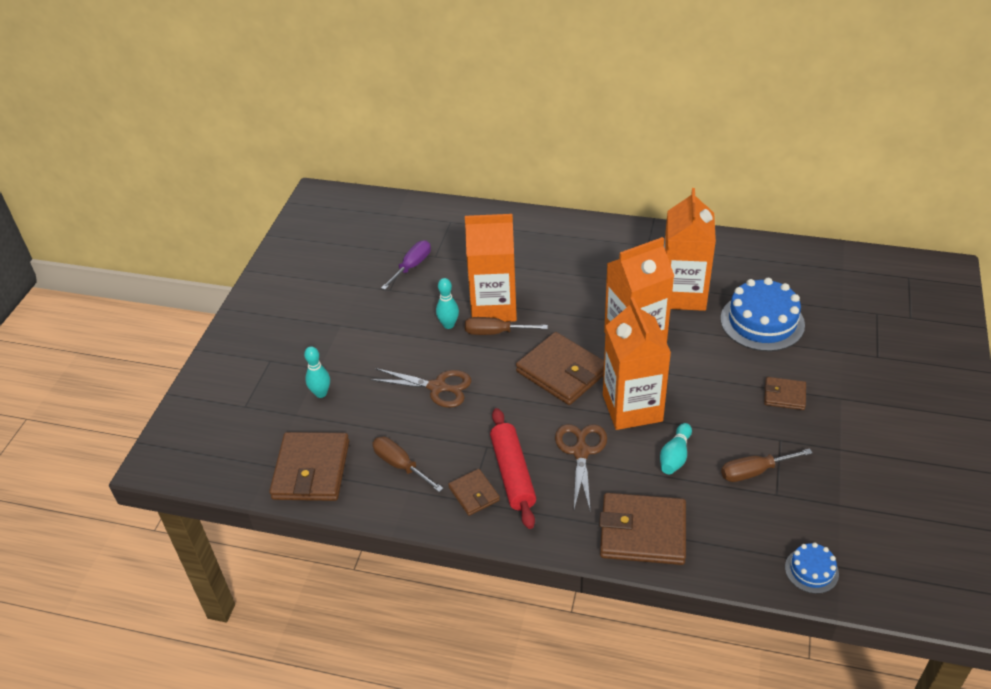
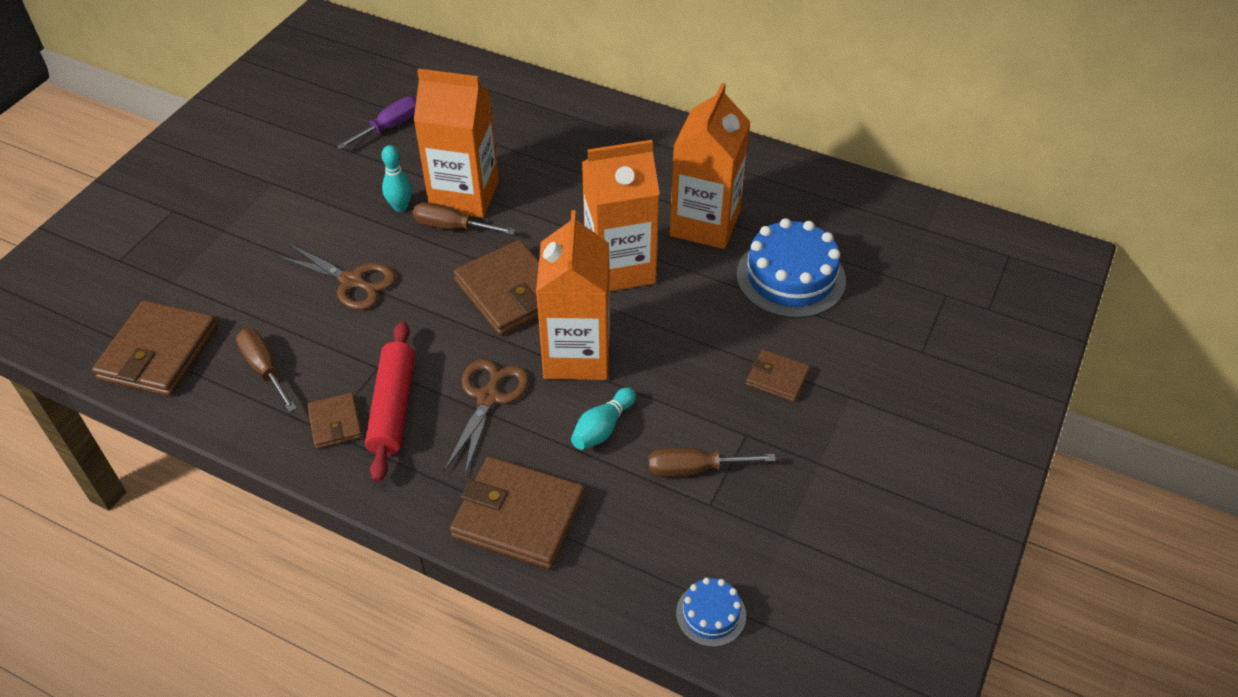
camera: 10 degrees right, 5 degrees up
(321, 393) = (213, 261): turquoise bowling pin -> none

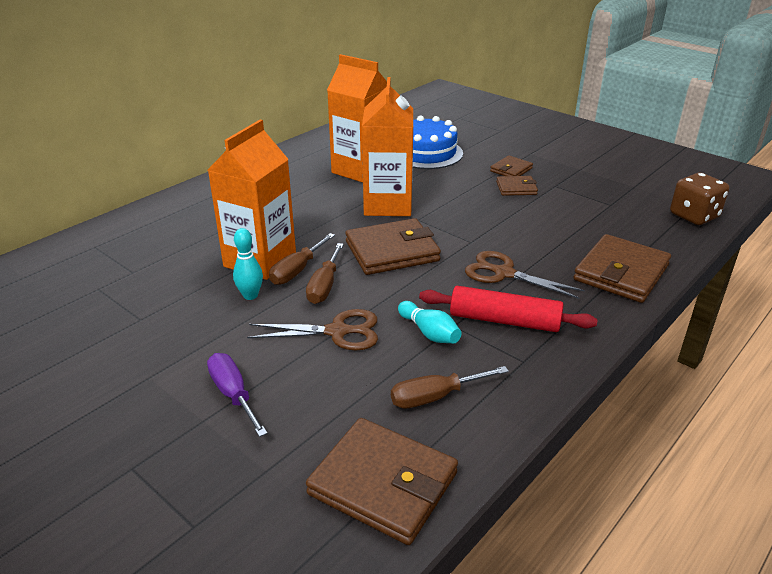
camera: 75 degrees left, 15 degrees down
(335, 423) = (516, 354): brown wallet -> brown wallet (516, 188)
(352, 282) = (338, 332): brown scissors -> brown scissors turned 45 degrees clockwise
(389, 127) = (125, 292): purple screwdriver -> purple screwdriver (233, 394)
(577, 355) = (470, 232): orange carton -> none
(602, 428) = (542, 231): turquoise bowling pin -> turquoise bowling pin (429, 332)
(694, 469) = (582, 205): brown screwdriver -> brown screwdriver (324, 286)
(711, 614) = (694, 216): blue cake -> brown dice

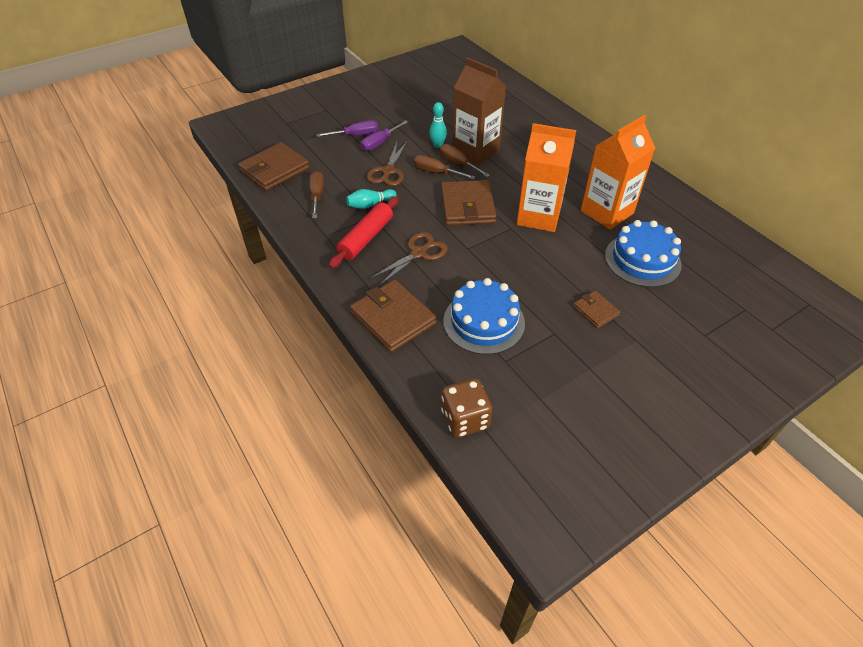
camera: 105 degrees right, 15 degrees up
(255, 358) = (380, 143): none -> purple screwdriver
(260, 260) = (475, 151): orange carton -> brown carton
(516, 188) = (554, 302): brown wallet -> none
(574, 219) = (484, 322): none -> blue cake

